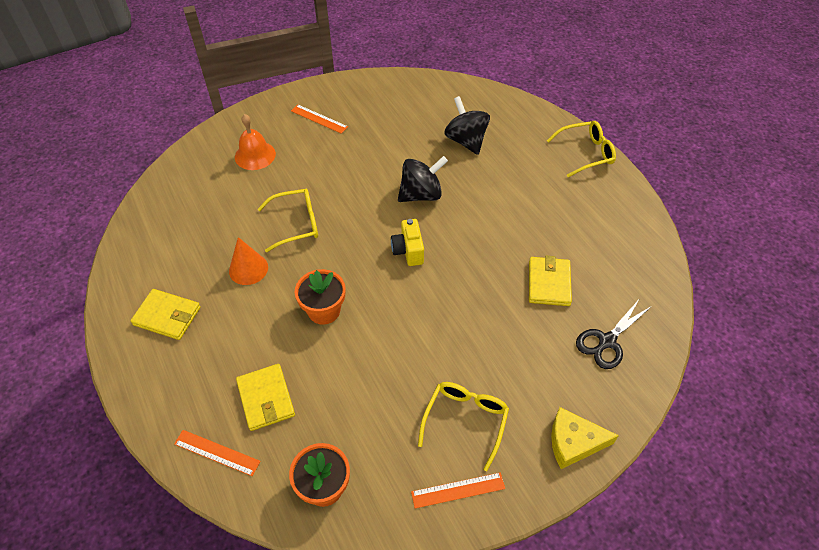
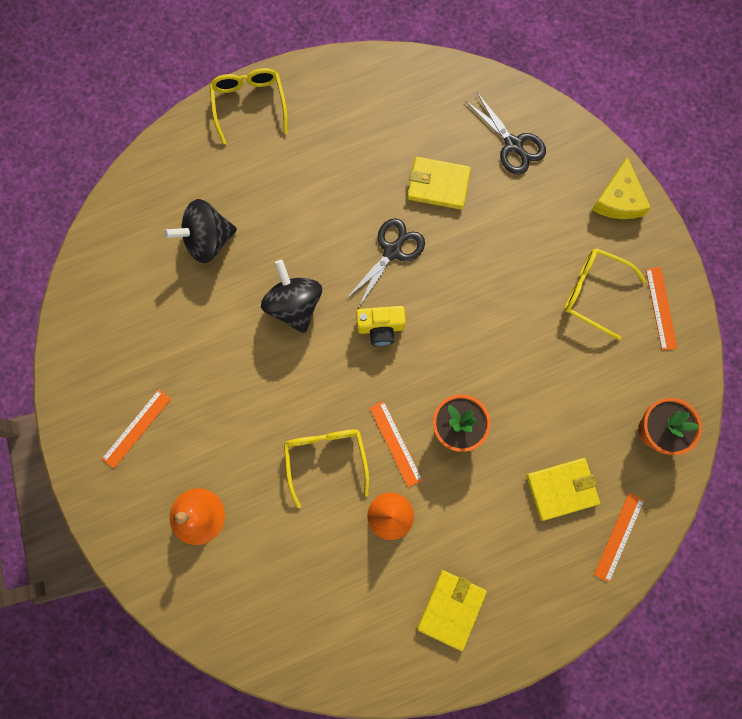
camera: 85 degrees left, 25 degrees up
(309, 268) = (395, 443): none -> orange ruler
(478, 254) = (392, 251): none -> black scissors

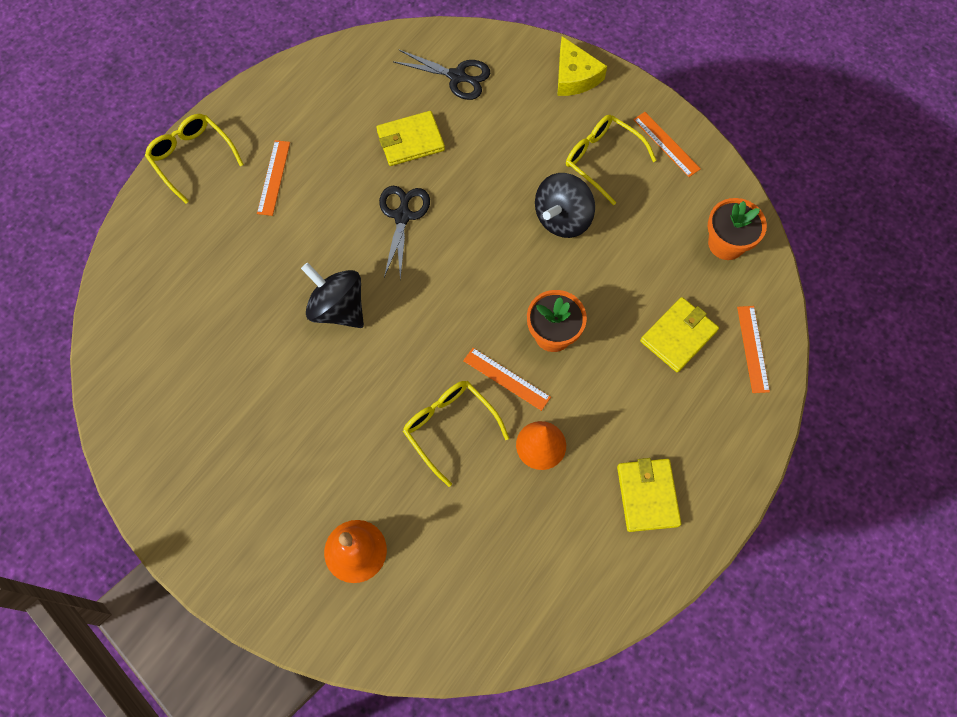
camera: 30 degrees left, 10 degrees down
(136, 428) = (246, 502): orange ruler -> orange ruler (273, 177)
(208, 240) = (219, 294): black spinning top -> black spinning top (562, 218)
(380, 328) = (431, 286): yellow camera -> none
(594, 293) = (603, 160): yellow glasses -> yellow glasses turned 45 degrees clockwise

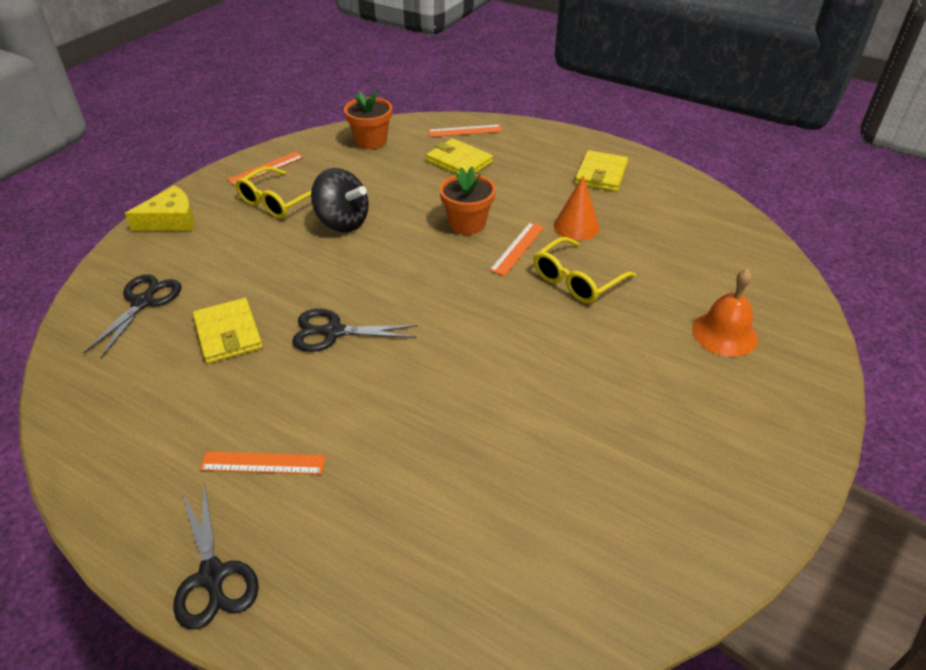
camera: 95 degrees left, 25 degrees down
(192, 158) = (212, 575): yellow glasses -> black scissors
(338, 308) = (457, 375): black spinning top -> none
(647, 495) = (601, 174): yellow wallet -> yellow wallet turned 60 degrees counterclockwise

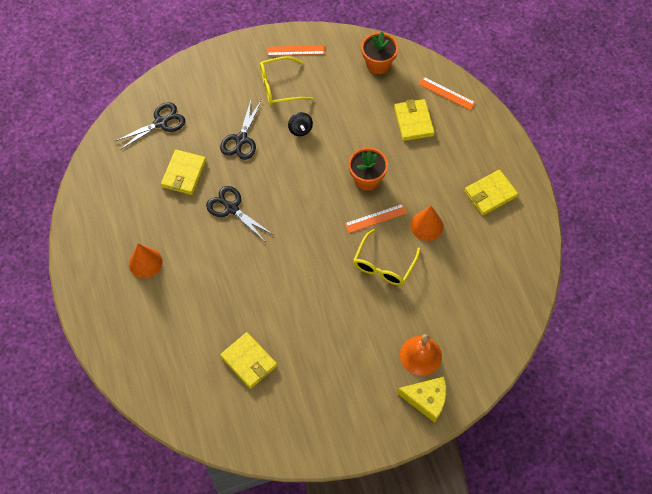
camera: 40 degrees right, 20 degrees up
(171, 220) = (214, 64): yellow cheese -> yellow cheese (426, 399)
(212, 575) = (91, 301): black scissors -> black scissors (241, 139)
(263, 463) = (145, 262): orange ruler -> orange cone
(342, 222) = (300, 129): black spinning top -> black spinning top, size x0.56
(545, 480) = (249, 361): none -> yellow wallet
(577, 280) = (384, 264): yellow glasses -> yellow glasses turned 60 degrees counterclockwise

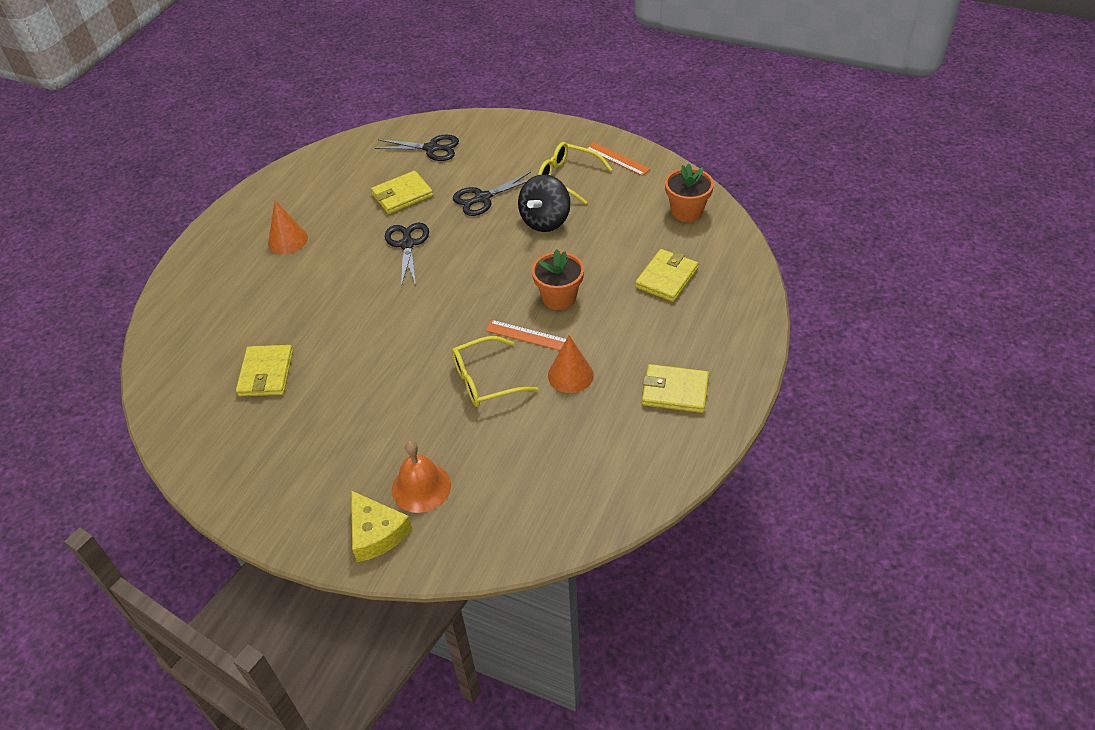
camera: 45 degrees right, 15 degrees down
(300, 129) = (545, 221): black spinning top -> black spinning top, size x1.77
(446, 93) = (732, 274): orange ruler -> none

